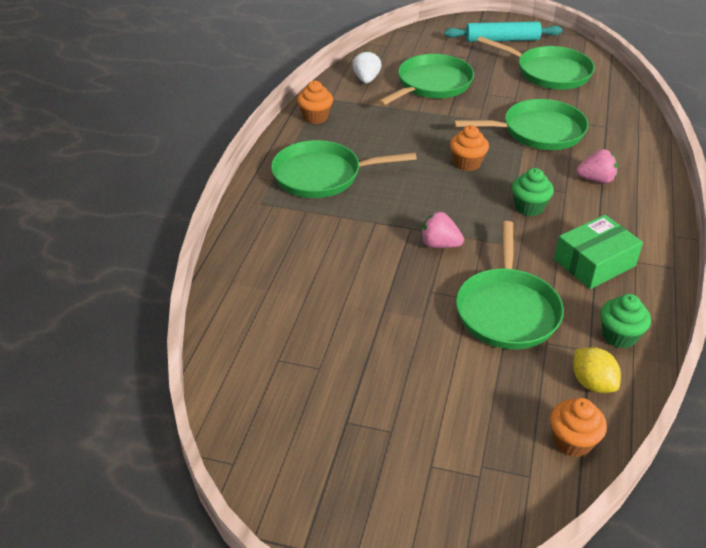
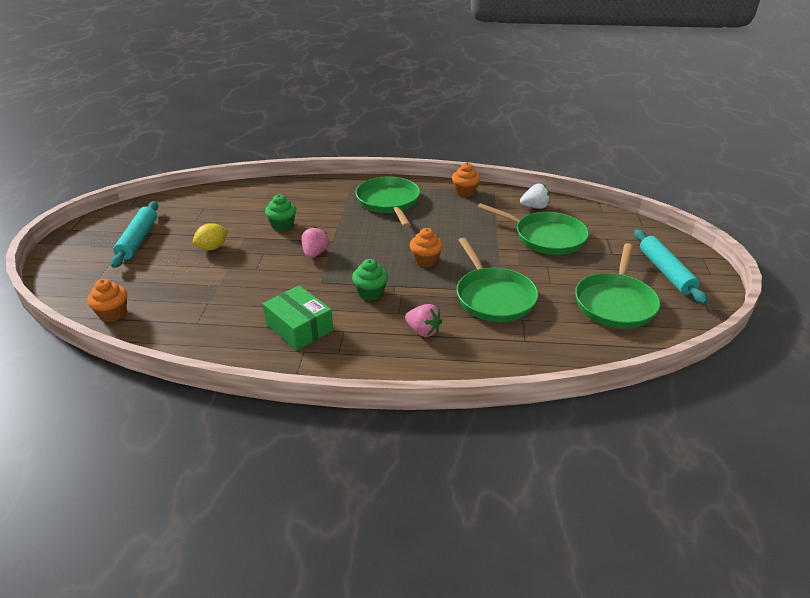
camera: 80 degrees right, 5 degrees down
(365, 437) = (138, 239): none -> turquoise rolling pin
(507, 310) = (242, 285): green pan -> none
(592, 383) = (163, 323): yellow lemon -> yellow lemon (212, 247)
(596, 180) = (423, 331): pink strawberry -> pink strawberry turned 45 degrees counterclockwise
(619, 336) = (210, 338): green cupcake -> green cupcake (282, 225)

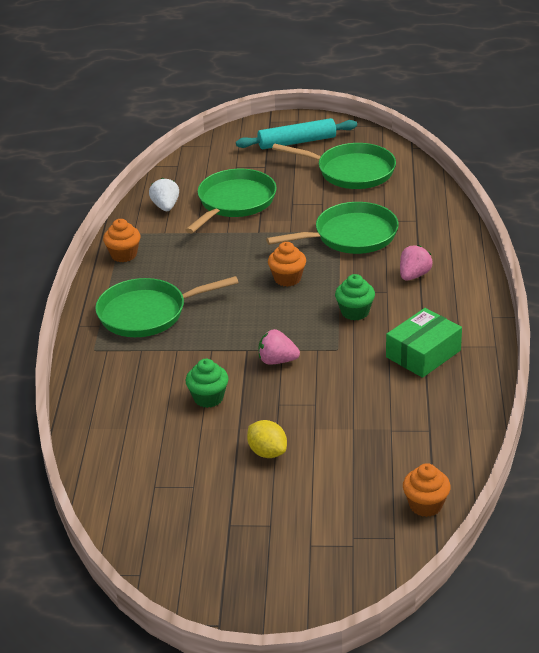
camera: 90 degrees left, 0 degrees up
(138, 239) = (249, 533): turquoise rolling pin -> none

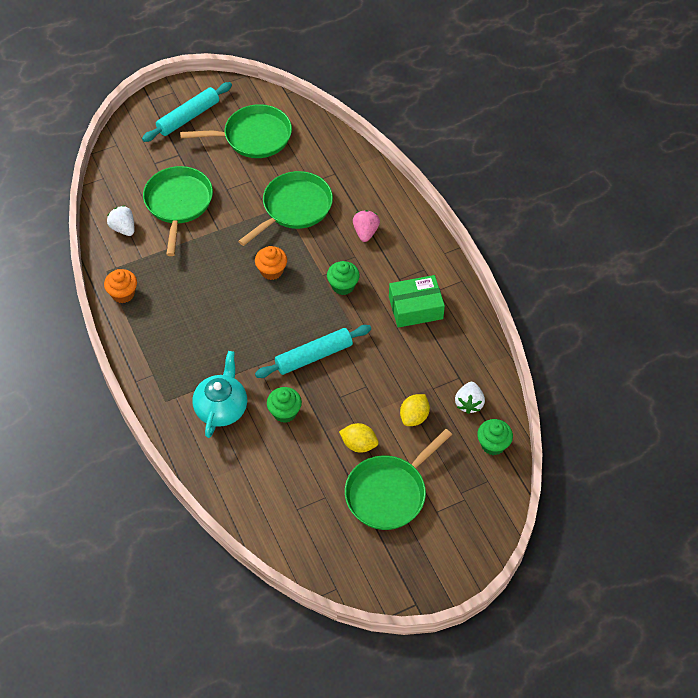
camera: 30 degrees left, 20 degrees up
(146, 373) = (222, 407): none -> turquoise teapot
(147, 313) = (183, 348): green pan -> green pan (389, 493)
(277, 361) = (314, 356): pink strawberry -> turquoise rolling pin
(349, 448) = (414, 417): none -> yellow lemon
(423, 354) = (415, 308): green box -> green box turned 60 degrees clockwise
(424, 457) = (469, 403): none -> white strawberry
(425, 505) = (493, 444): orange cupcake -> green cupcake

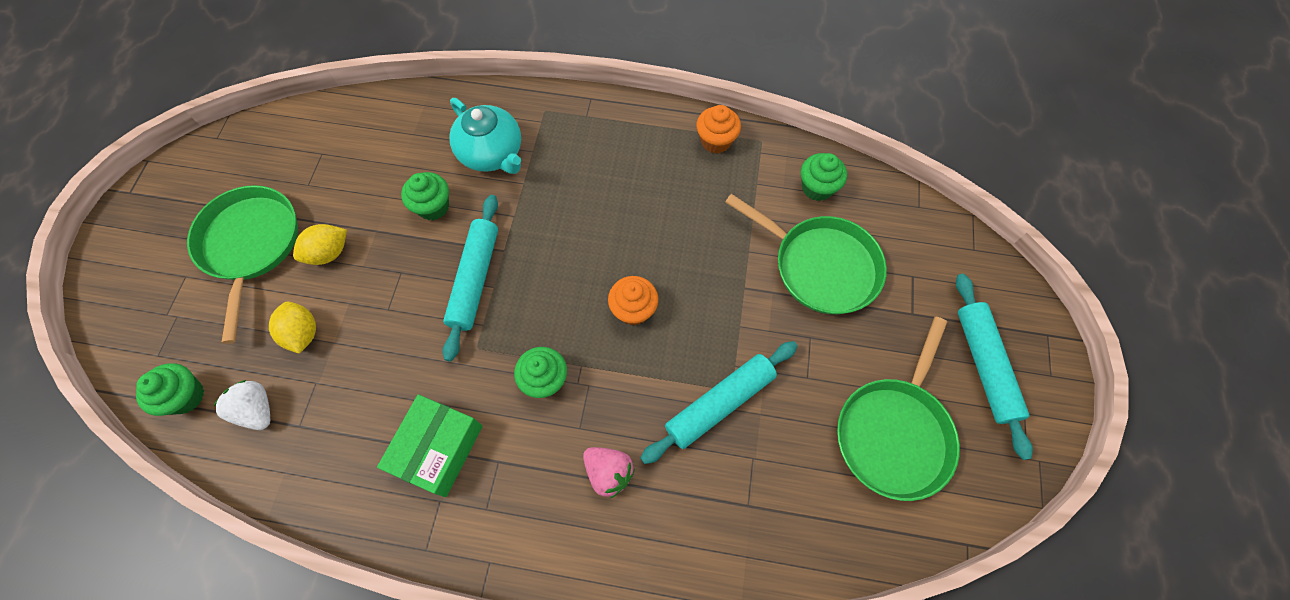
camera: 125 degrees right, 10 degrees up
(123, 228) = (817, 188): white strawberry -> green cupcake
(294, 208) = (719, 403): green pan -> turquoise rolling pin

